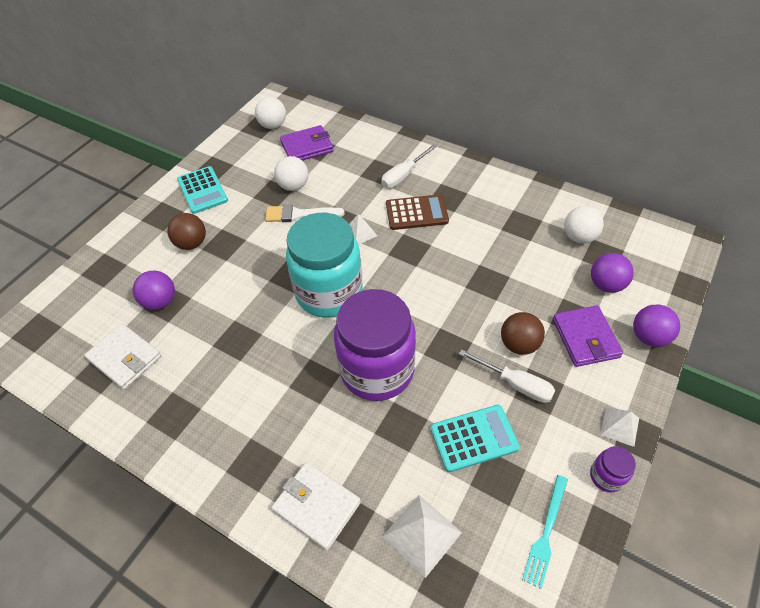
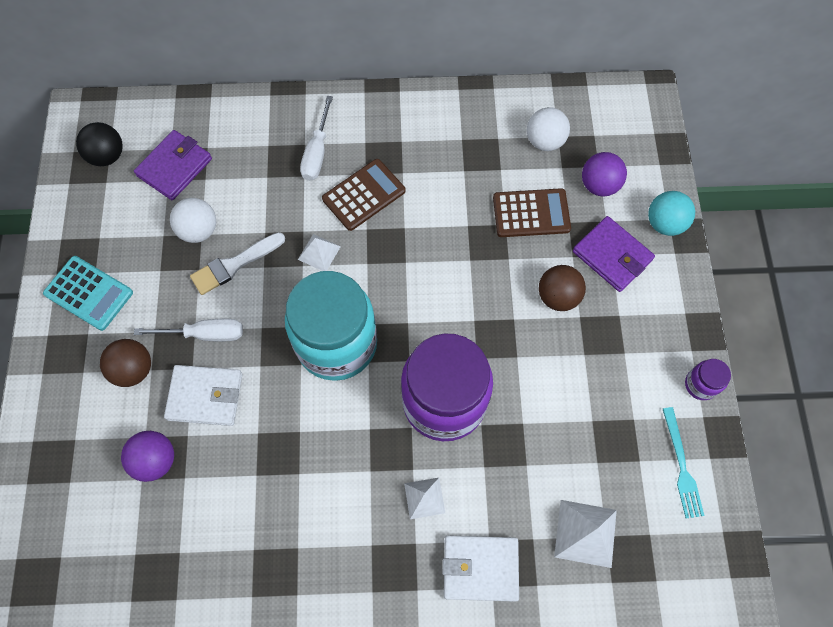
camera: 35 degrees left, 15 degrees up
(125, 358) = (170, 546): white wallet -> white wallet (205, 396)
(273, 125) = (107, 156): white ball -> black ball
(474, 438) = (574, 417): turquoise calculator -> none
(515, 384) = (579, 340): white screwdriver -> white screwdriver (205, 334)
(535, 278) = (531, 213): none -> brown calculator
(619, 426) = (686, 330): white pyramid -> white pyramid (424, 498)
(649, 337) = (664, 223): purple ball -> turquoise ball

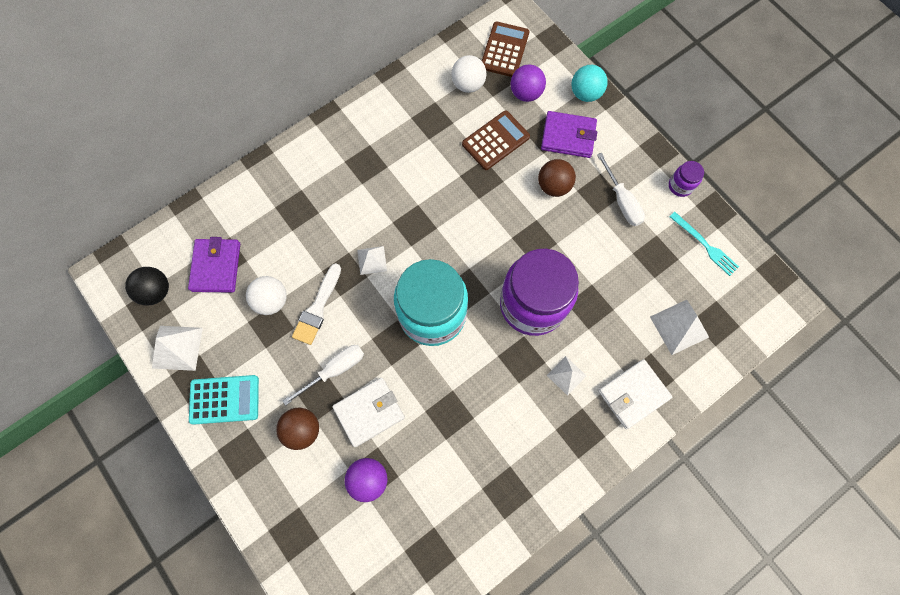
camera: 35 degrees left, 5 degrees up
(85, 218) = (177, 348): none -> white pyramid
(317, 152) = (315, 190): white screwdriver -> white screwdriver (621, 201)
(364, 195) = (372, 199): brown calculator -> brown calculator (504, 50)

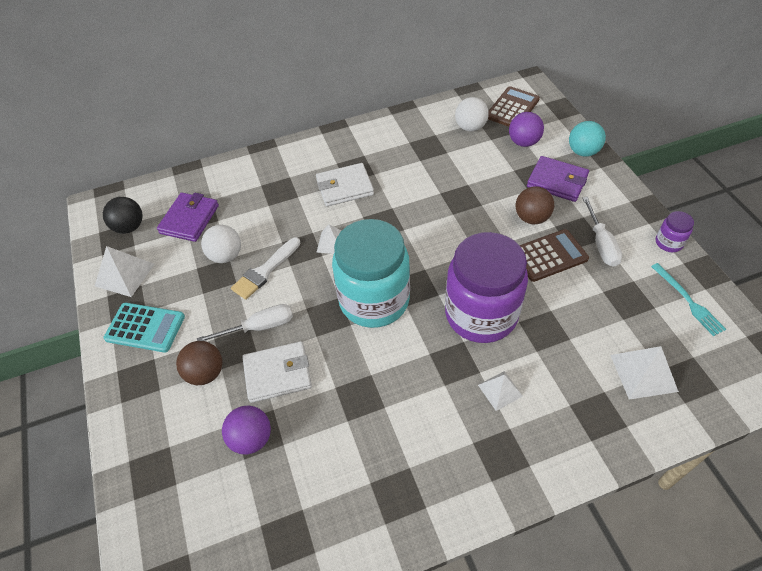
camera: 20 degrees right, 20 degrees down
(495, 141) = (483, 172): brown calculator -> brown calculator (549, 256)
(633, 394) = (574, 429): white wallet -> white wallet (345, 187)

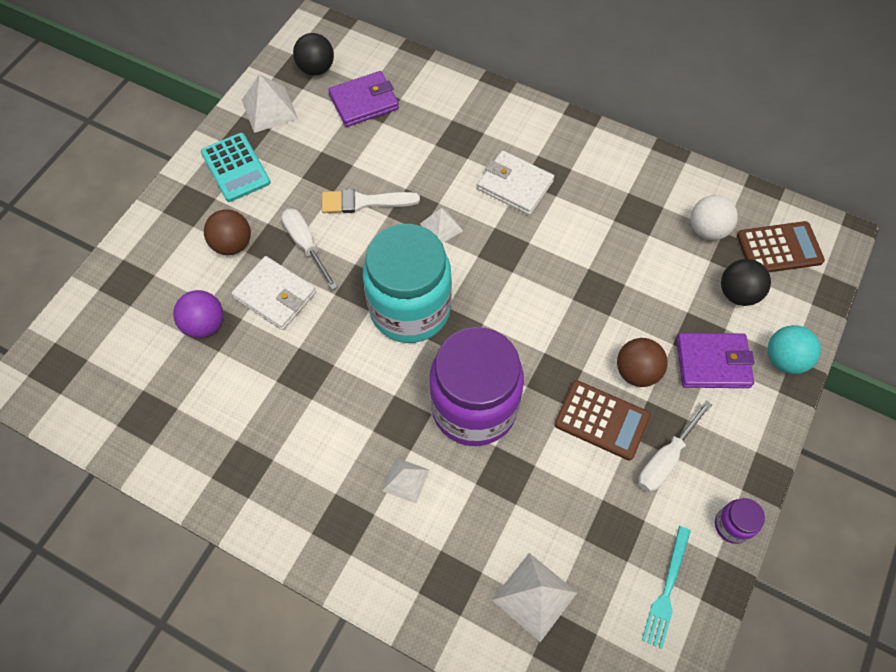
camera: 45 degrees right, 10 degrees up
(226, 256) = (352, 161): white ball -> none
(259, 327) = (306, 245): white screwdriver -> white screwdriver turned 150 degrees counterclockwise
(523, 142) = (738, 293): purple ball -> black ball
(557, 181) = (712, 362): purple wallet -> purple wallet turned 75 degrees counterclockwise

